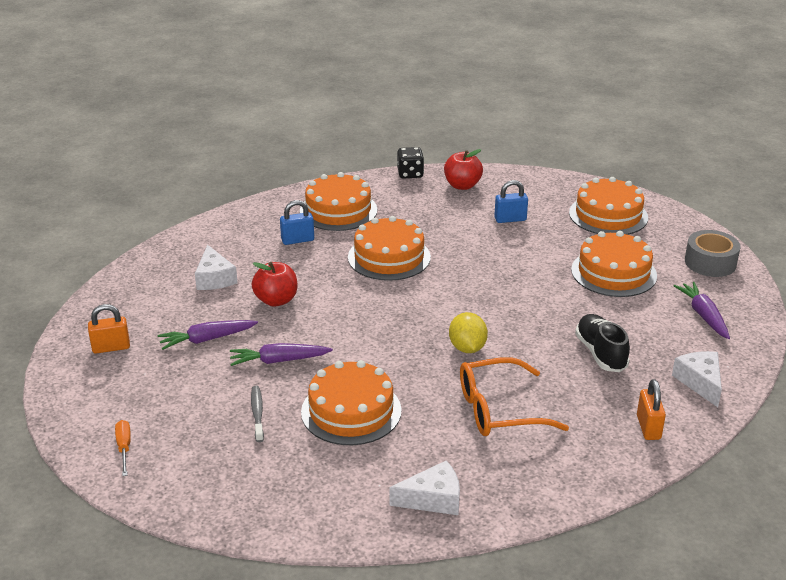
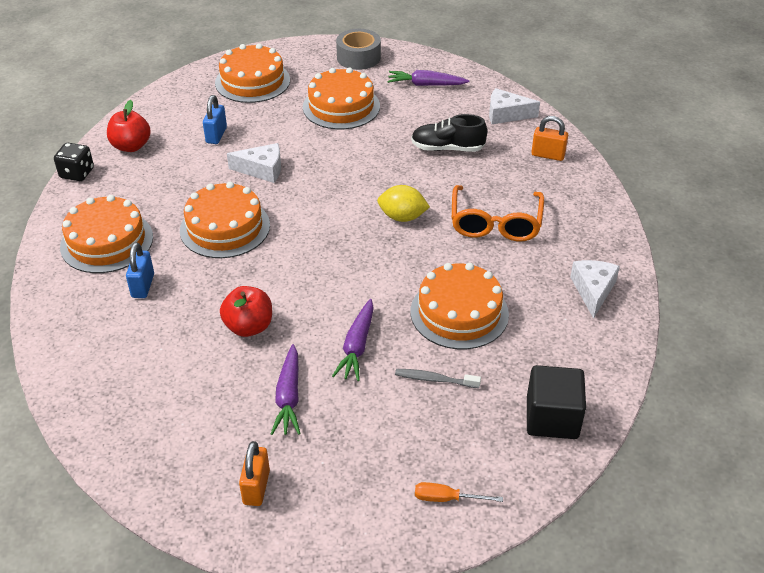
camera: 70 degrees left, 10 degrees up
(214, 278) = (172, 369): white cheese -> white cheese (262, 170)
(237, 497) = (552, 418): none -> black cube

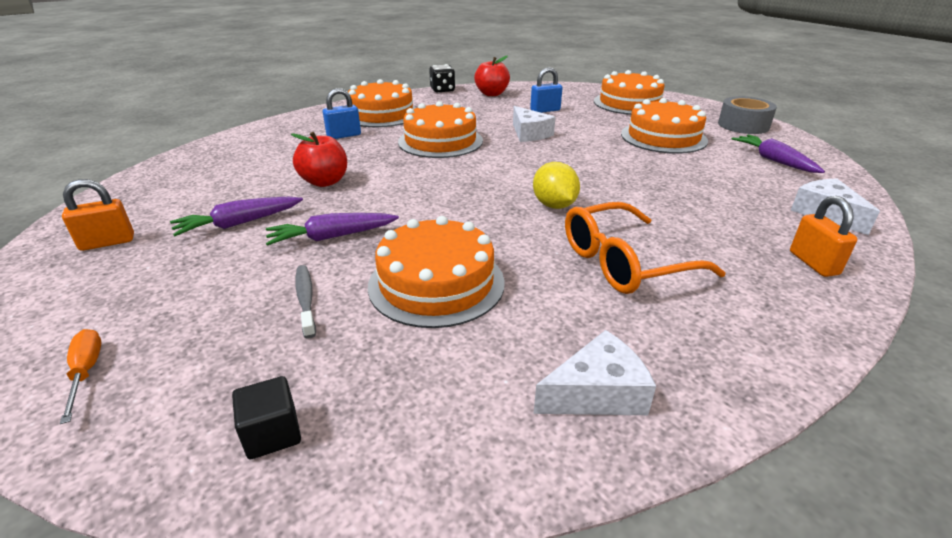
camera: 60 degrees right, 10 degrees down
(447, 148) = (700, 198): black shoe -> none
(552, 418) = (272, 433): black cube -> black cube, size x0.57

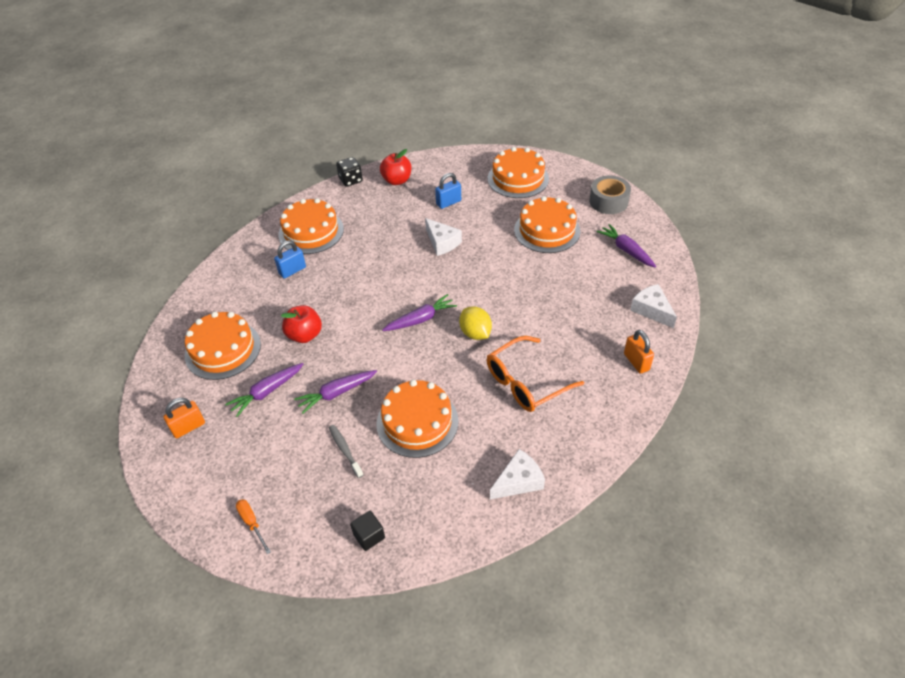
camera: 10 degrees left, 15 degrees up
(440, 141) = (374, 265): orange cake -> orange cake (223, 350)
(481, 185) = (421, 319): none -> purple carrot

